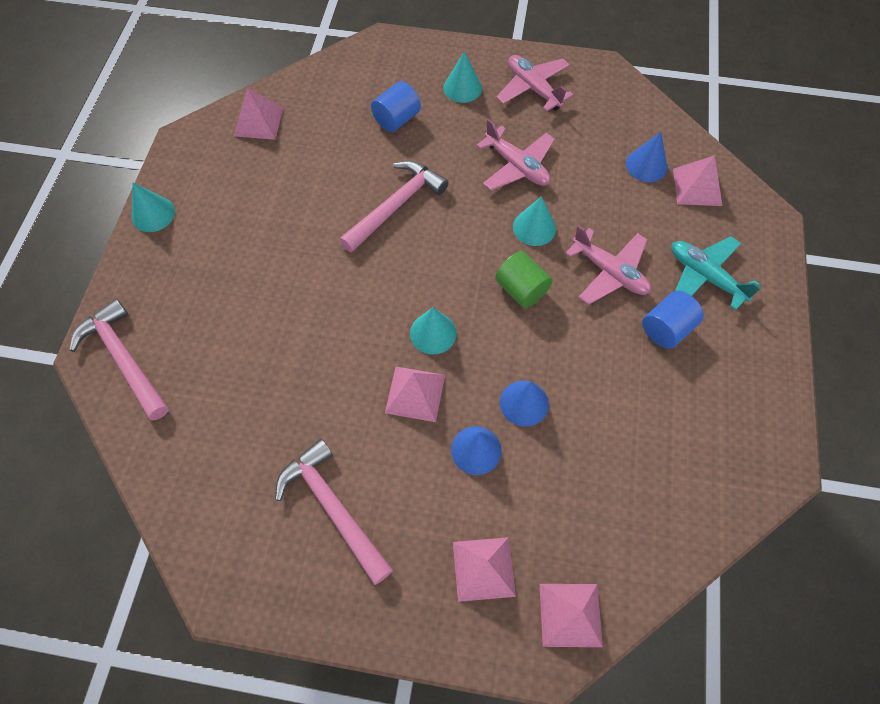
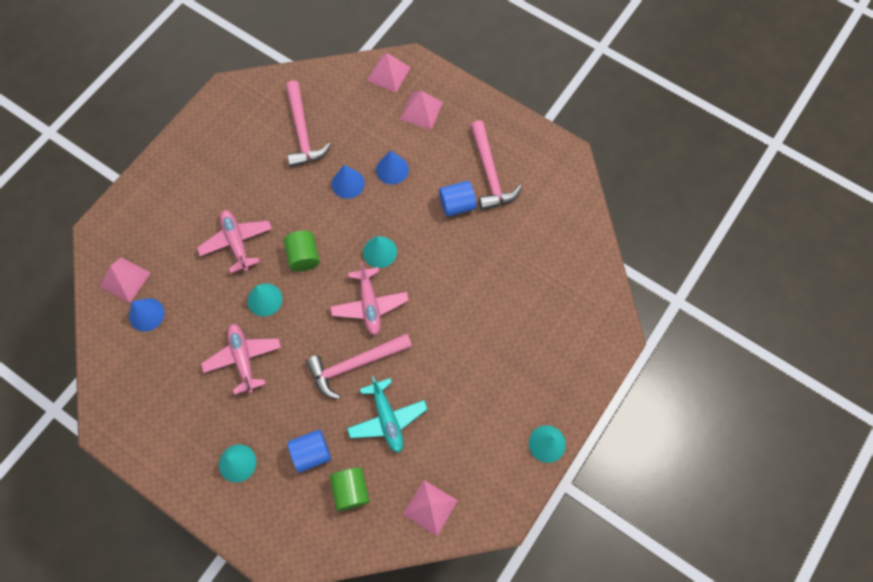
camera: 155 degrees left, 5 degrees up
(124, 358) = (594, 323): pink hammer -> pink hammer (302, 132)
(342, 107) = (351, 490): none -> green cylinder
(415, 393) = (411, 217): pink pyramid -> none
(533, 89) = (179, 433): pink plane -> pink plane (370, 305)
(666, 329) = (229, 190): blue cylinder -> blue cylinder (457, 205)
(705, 276) = (177, 212): turquoise plane -> turquoise plane (387, 418)

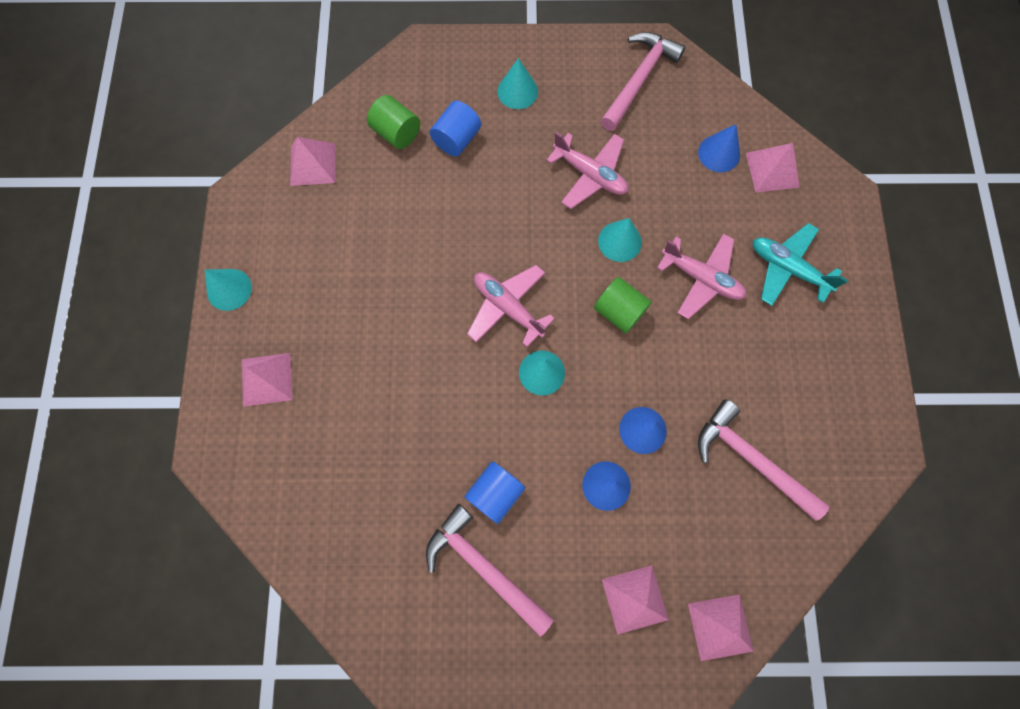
camera: 145 degrees right, 5 degrees up
(354, 364) = (477, 239): pink hammer -> pink hammer (639, 79)
(387, 418) = (407, 211): turquoise plane -> turquoise plane (787, 268)
(554, 361) = (266, 379): none -> pink pyramid

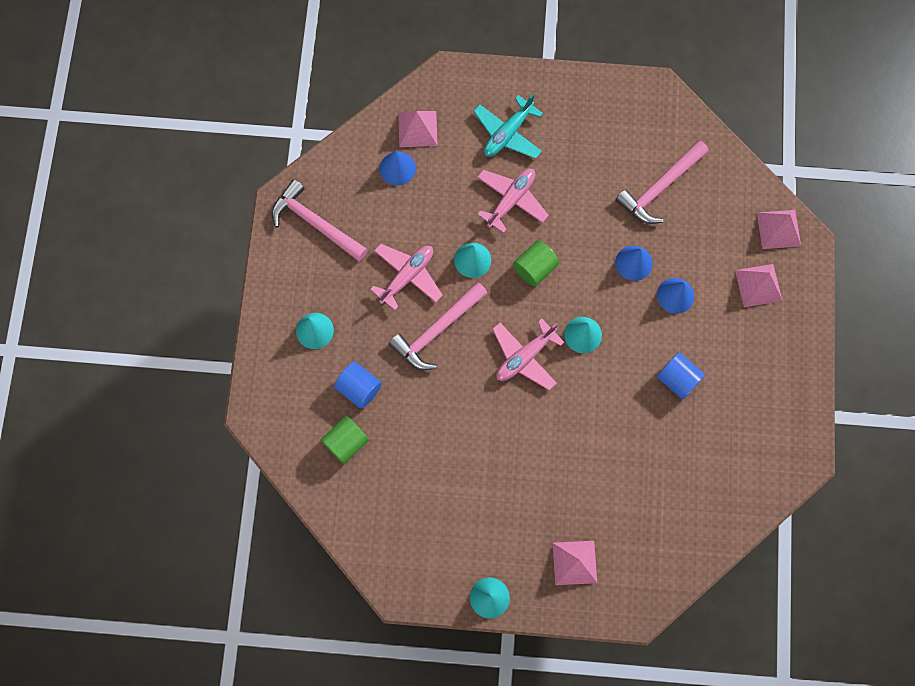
camera: 85 degrees left, 0 degrees up
(312, 164) = (371, 521): pink pyramid -> none
(483, 566) = (732, 392): pink hammer -> pink hammer (436, 331)

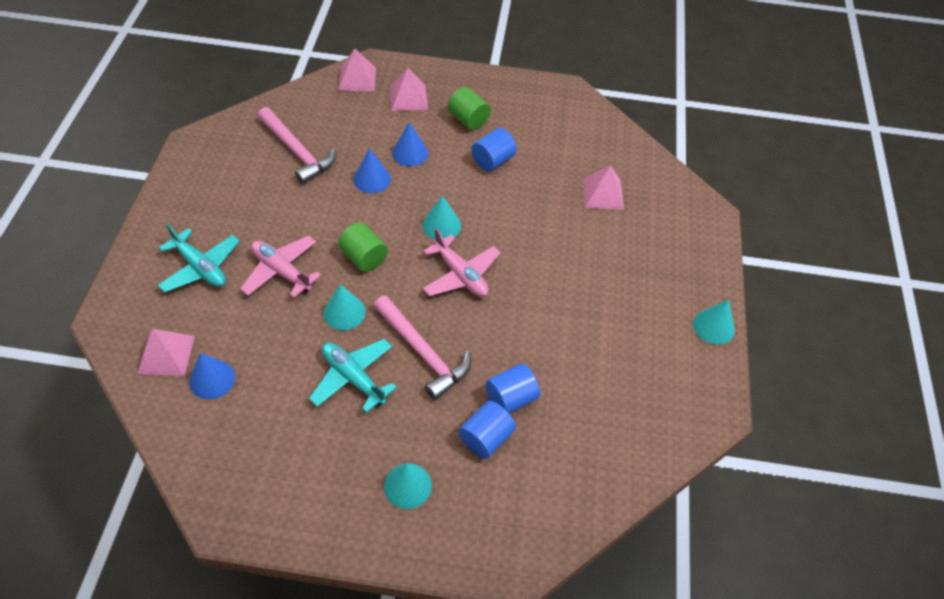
camera: 90 degrees left, 20 degrees down
(315, 223) = (262, 478): pink hammer -> none
(346, 442) = (551, 456): green cylinder -> green cylinder (468, 120)
(397, 408) = (511, 398): none -> blue cylinder
(407, 276) = (353, 378): pink plane -> turquoise plane
(574, 562) = (671, 254): pink pyramid -> pink pyramid (602, 193)

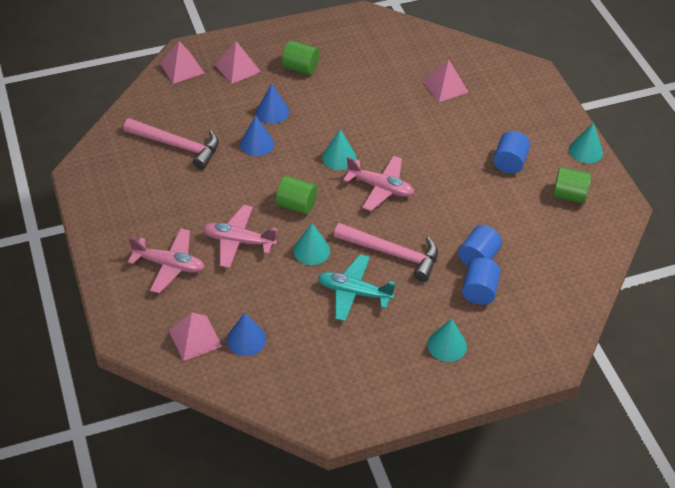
camera: 25 degrees left, 5 degrees down
(200, 267) = (169, 265): turquoise plane -> pink plane
(492, 160) = (343, 93): blue cylinder -> blue cylinder (509, 162)
(661, 370) = (569, 195): none -> green cylinder

